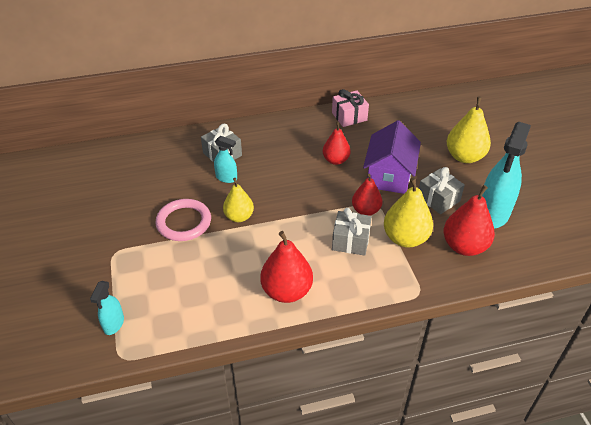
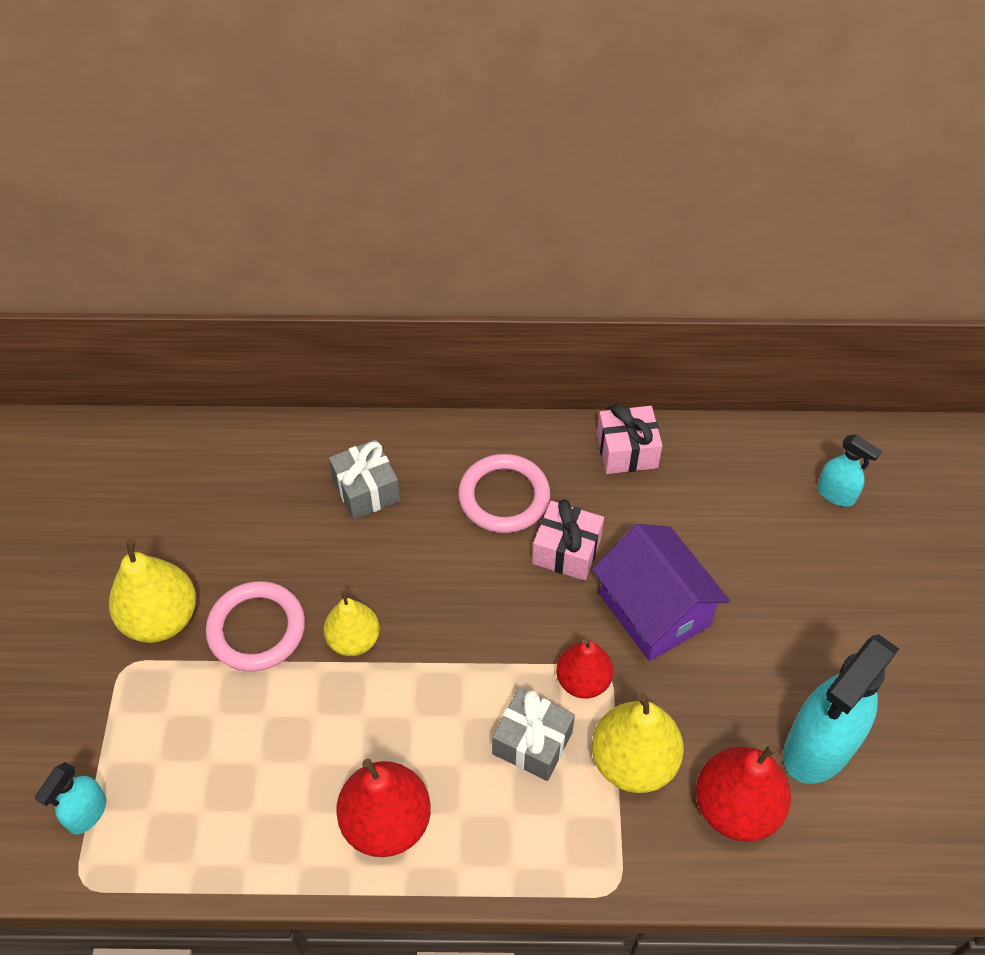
camera: 15 degrees right, 10 degrees up
(226, 178) = (358, 547): turquoise spray bottle -> turquoise spray bottle (836, 494)
(295, 144) = (504, 497): none -> pink ring
(336, 160) = (566, 551): red pear -> pink gift
(389, 175) = (654, 610): purple house -> purple house turned 60 degrees counterclockwise
(438, 199) = (727, 687): grey gift -> none
(464, 157) = (815, 599): yellow pear -> yellow pear (161, 618)

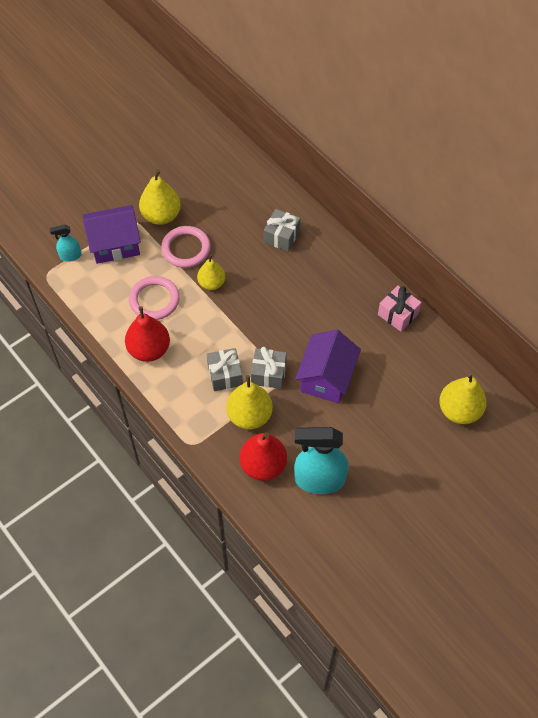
camera: 50 degrees right, 5 degrees up
(140, 725) = (115, 244): none -> purple house
(504, 497) = (327, 286): pink ring -> pink ring (154, 300)
(566, 551) = (324, 326): pink gift -> none
(583, 681) = (268, 374): red pear -> grey gift
(836, 494) = (459, 410): turquoise spray bottle -> yellow pear

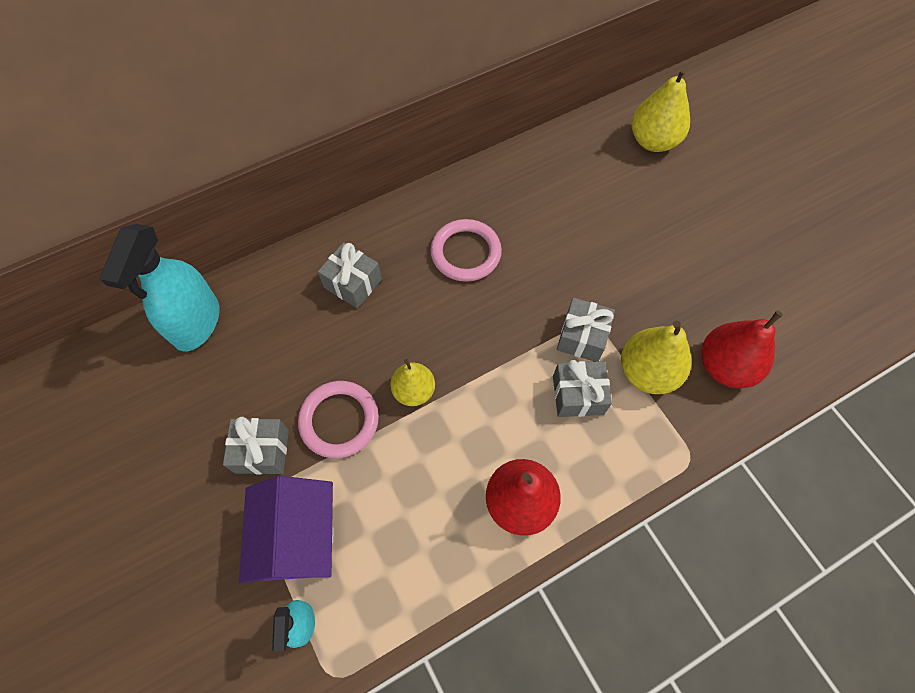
camera: 80 degrees left, 5 degrees up
(154, 300) = (427, 482): pink ring -> pink ring (465, 253)
(161, 216) = (262, 451): yellow pear -> grey gift
(319, 480) = (746, 302): turquoise spray bottle -> turquoise spray bottle (196, 323)
(326, 377) = (595, 268): purple house -> none
(398, 314) = (510, 173): pink gift -> none

